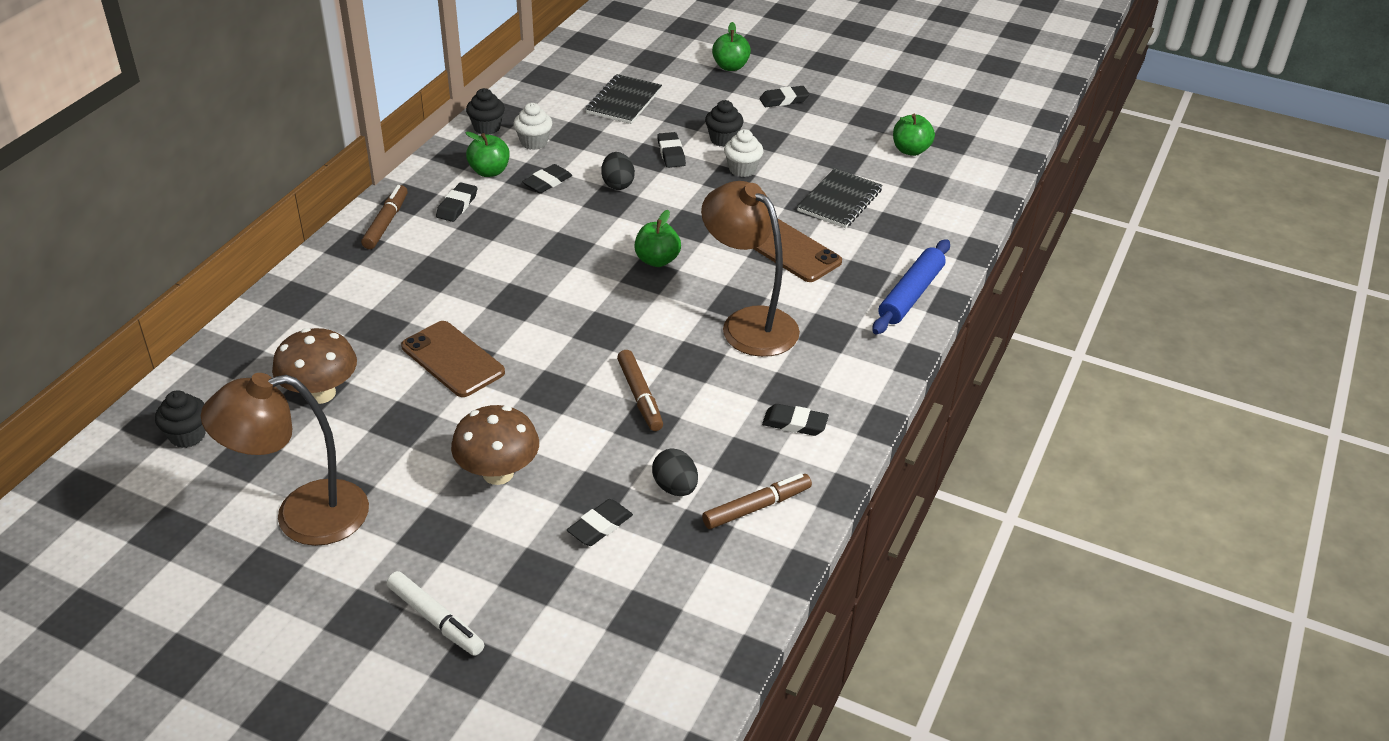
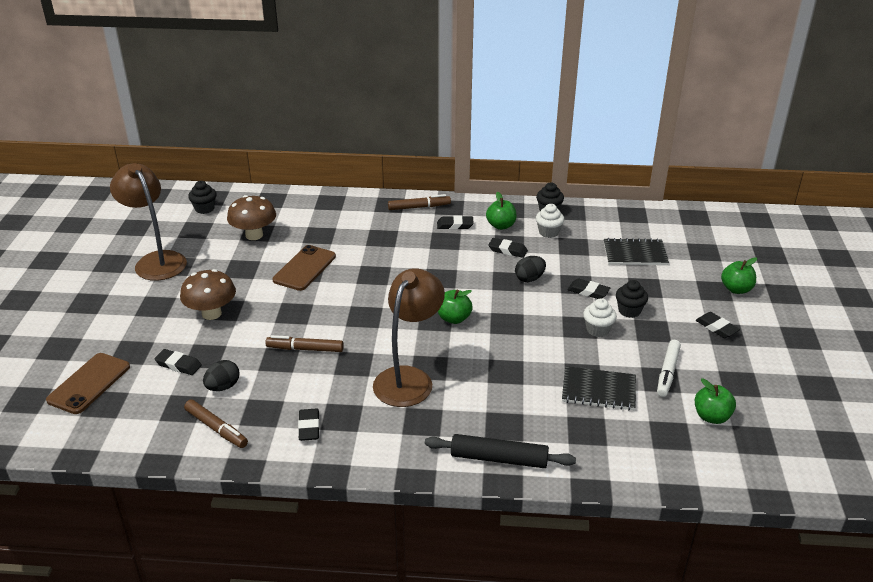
camera: 70 degrees right, 5 degrees down
(435, 620) = (90, 326): white marker -> white marker (667, 372)
(640, 396) = (305, 349): brown marker -> brown marker turned 45 degrees clockwise
(671, 153) = (588, 291): black eraser -> black eraser turned 60 degrees clockwise
(791, 251) = (511, 379): brown phone -> brown phone (89, 383)
(910, 294) = (499, 458): blue rolling pin -> black rolling pin

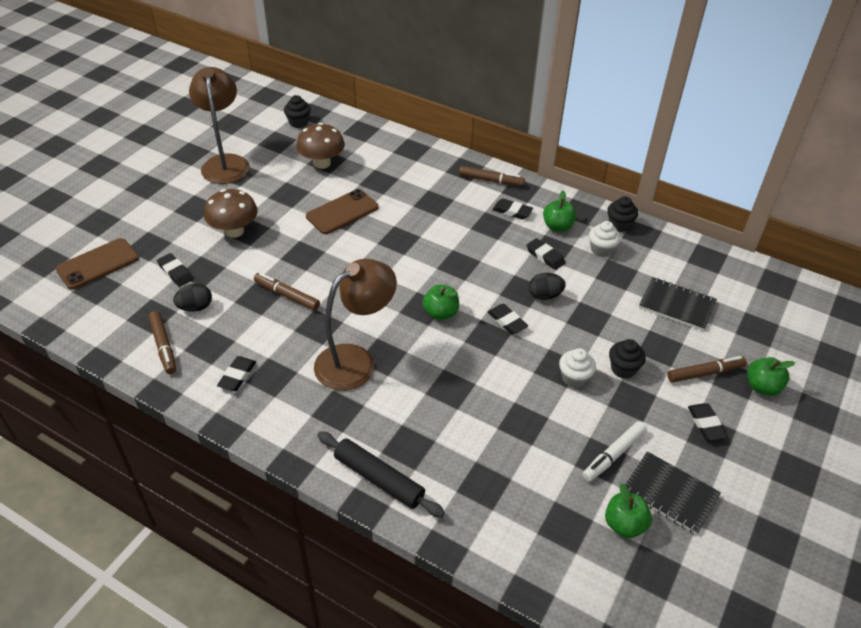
camera: 25 degrees right, 10 degrees up
(588, 291) = (595, 331): black eraser -> black eraser (507, 321)
(598, 390) = (527, 446): black notebook -> black notebook (670, 493)
(690, 293) = (705, 373): none -> brown marker

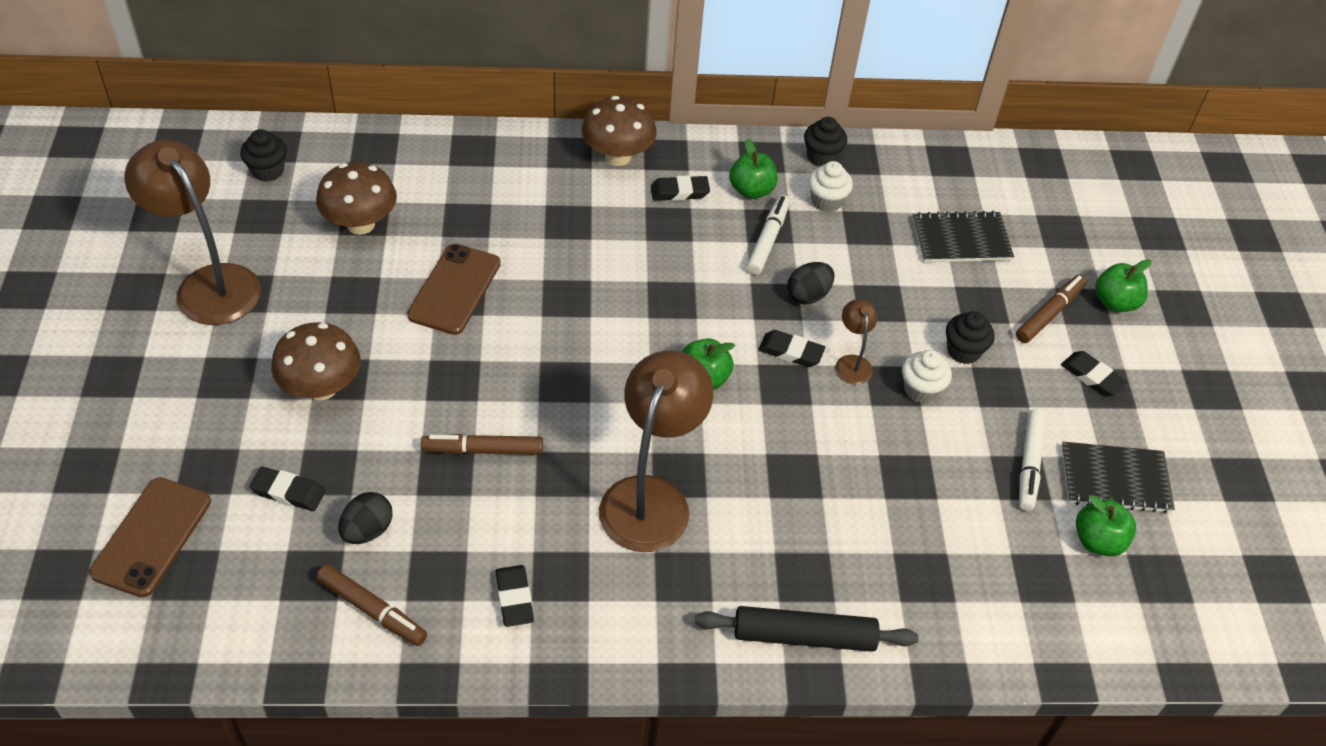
camera: 35 degrees left, 5 degrees up
(491, 180) = (618, 156): brown marker -> brown mushroom
(541, 344) = (852, 363): none -> brown lamp
(545, 256) = (768, 240): black eraser -> white marker

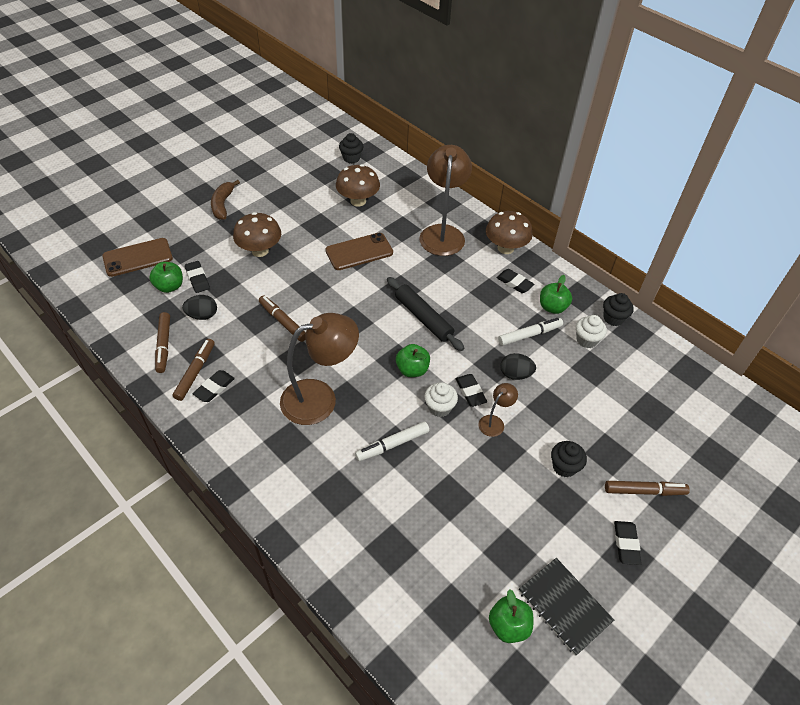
camera: 50 degrees right, 0 degrees up
(171, 367) = (223, 204): none -> brown banana
(209, 283) = (275, 184): brown lamp -> brown lamp (442, 233)
(463, 602) = (195, 372): none -> brown marker
(804, 636) = (300, 517): black rolling pin -> black rolling pin (423, 318)
(920, 390) = (513, 464): white cupcake -> white cupcake (439, 407)
(961, 239) = (641, 413): black notebook -> none
(1029, 464) = (523, 551): white marker -> white marker (392, 444)
(1115, 302) = (698, 520): green apple -> green apple (169, 286)

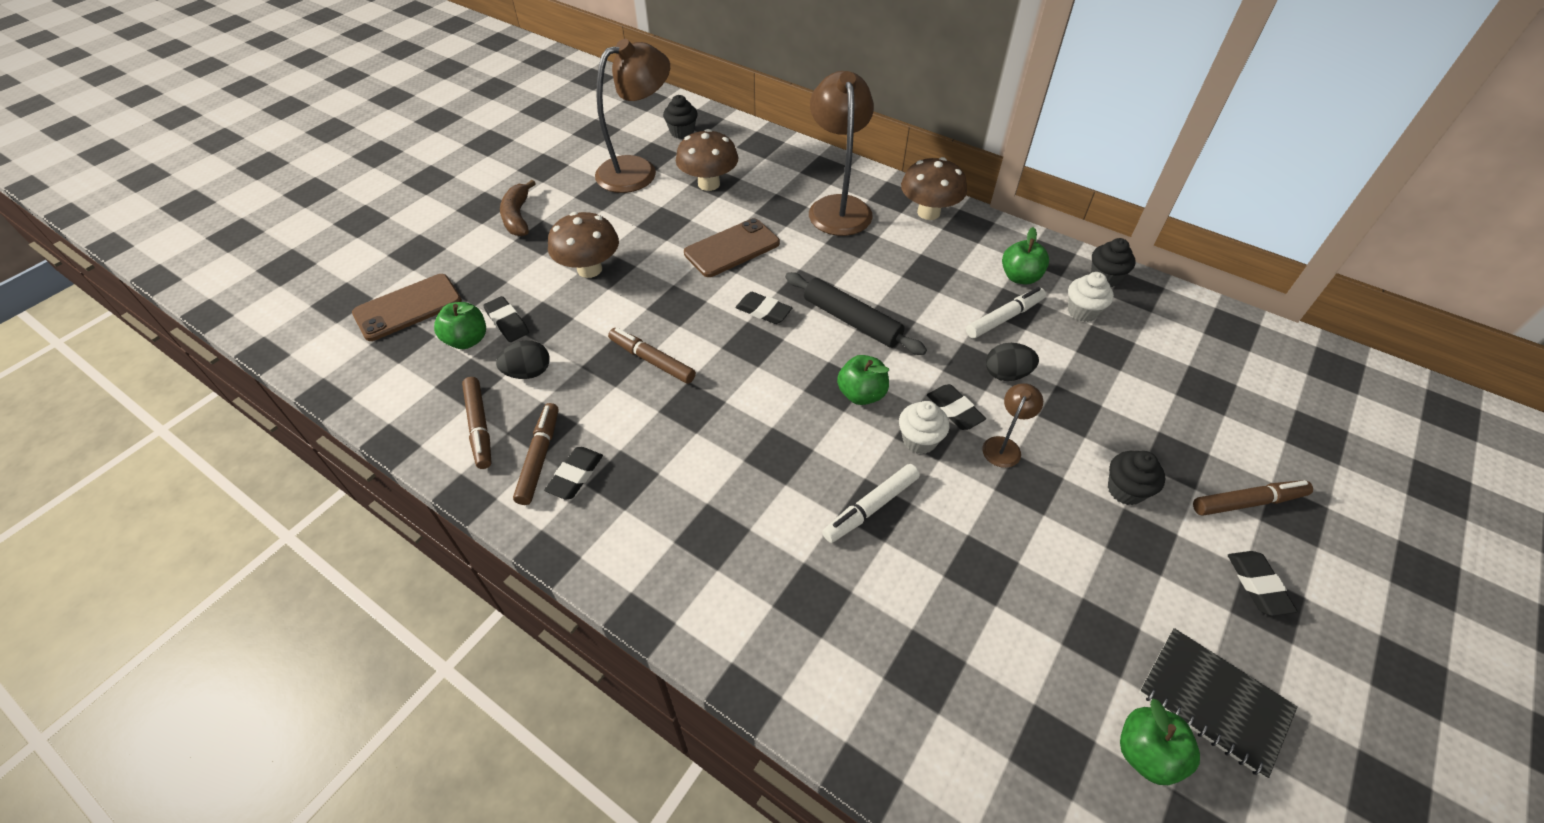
camera: 10 degrees left, 0 degrees up
(320, 398) = (741, 460): brown lamp -> brown lamp (638, 170)
(514, 283) = (957, 254): black eraser -> black eraser (763, 311)

